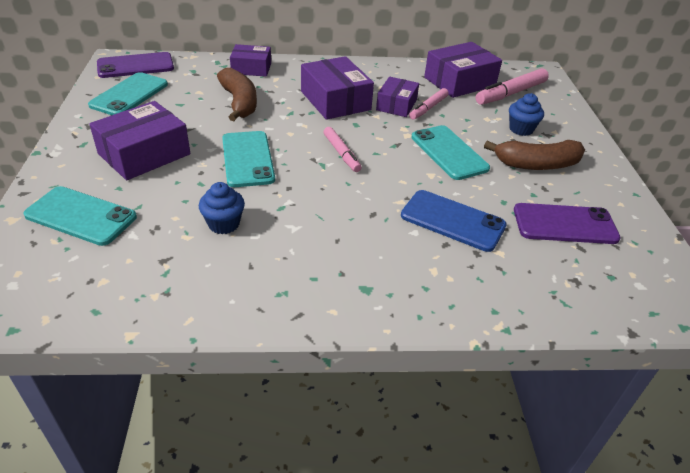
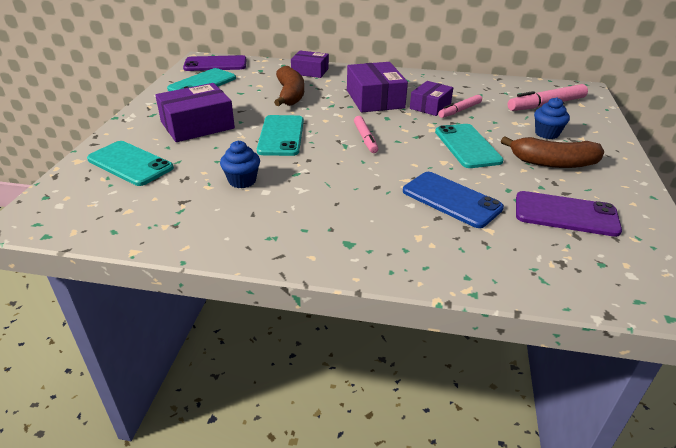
camera: 15 degrees right, 5 degrees down
(459, 82) = (498, 92): purple box -> none

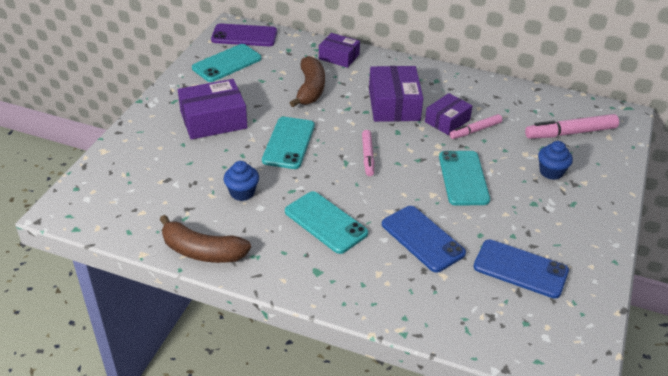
camera: 10 degrees right, 5 degrees up
(130, 163) = (148, 160): turquoise phone -> turquoise phone (325, 222)
(553, 163) = (538, 209): brown banana -> brown banana (202, 251)
(566, 214) = (520, 269): purple phone -> blue phone

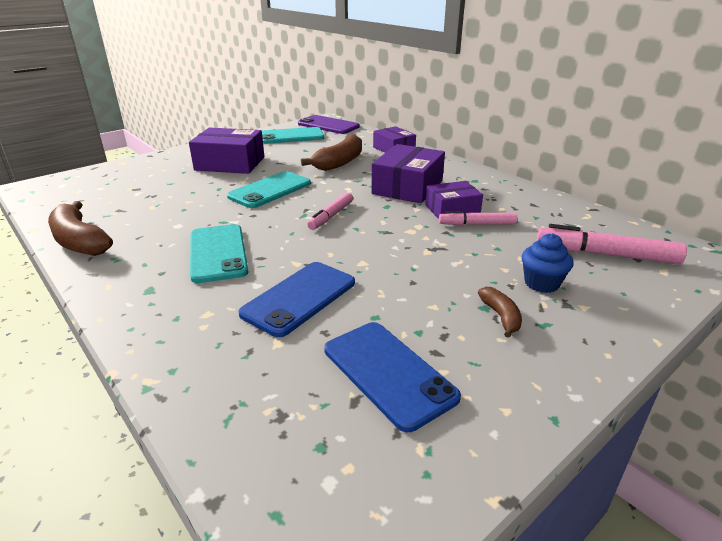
camera: 30 degrees right, 10 degrees down
(242, 193) = (179, 211): blue cupcake -> none
(422, 239) = (299, 298): blue phone -> blue phone turned 45 degrees clockwise
(463, 178) = (416, 259): turquoise phone -> none
(547, 207) = (500, 316): none -> brown banana

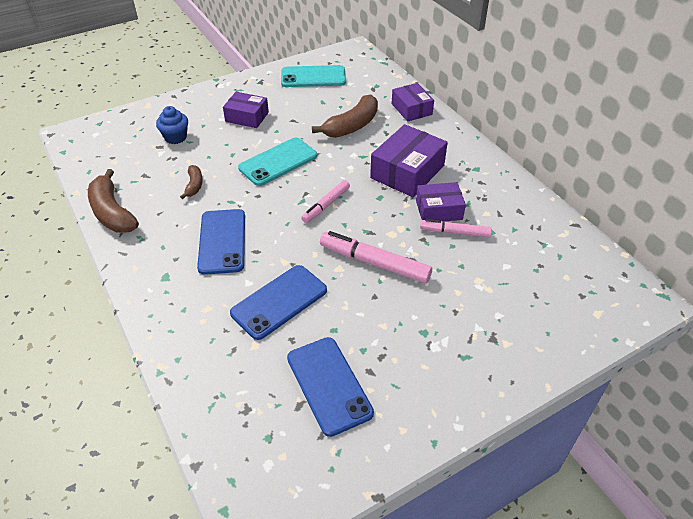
camera: 10 degrees right, 15 degrees up
(218, 253) = (222, 241): turquoise phone -> blue phone
(230, 163) = (247, 117): purple box -> purple box, size x0.63
(328, 125) = (355, 60): purple phone -> none
(500, 316) = (433, 344): brown banana -> brown banana (194, 185)
(541, 283) = (482, 313): blue cupcake -> blue cupcake (175, 137)
(605, 254) = (556, 286): pink marker -> pink marker (374, 263)

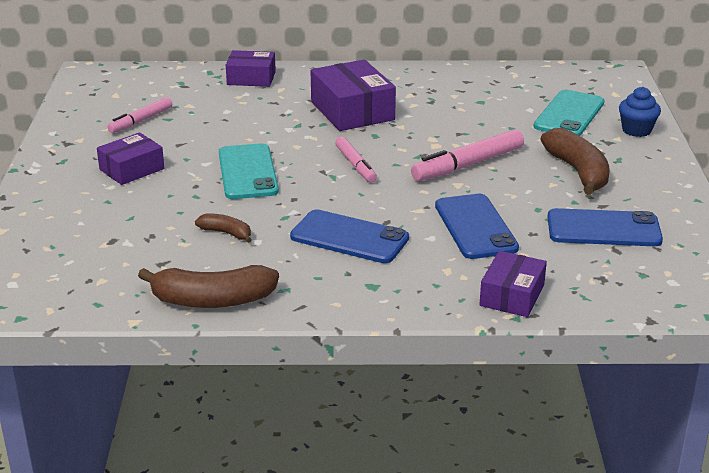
camera: 60 degrees left, 15 degrees down
(175, 137) = (108, 225): blue cupcake -> blue cupcake (636, 130)
(313, 77) = (108, 110): turquoise phone -> turquoise phone (569, 114)
(352, 126) = (237, 115): brown banana -> brown banana (577, 172)
(439, 210) = (426, 114): purple box -> purple box (512, 295)
(455, 232) = (465, 116): pink marker -> pink marker (141, 121)

